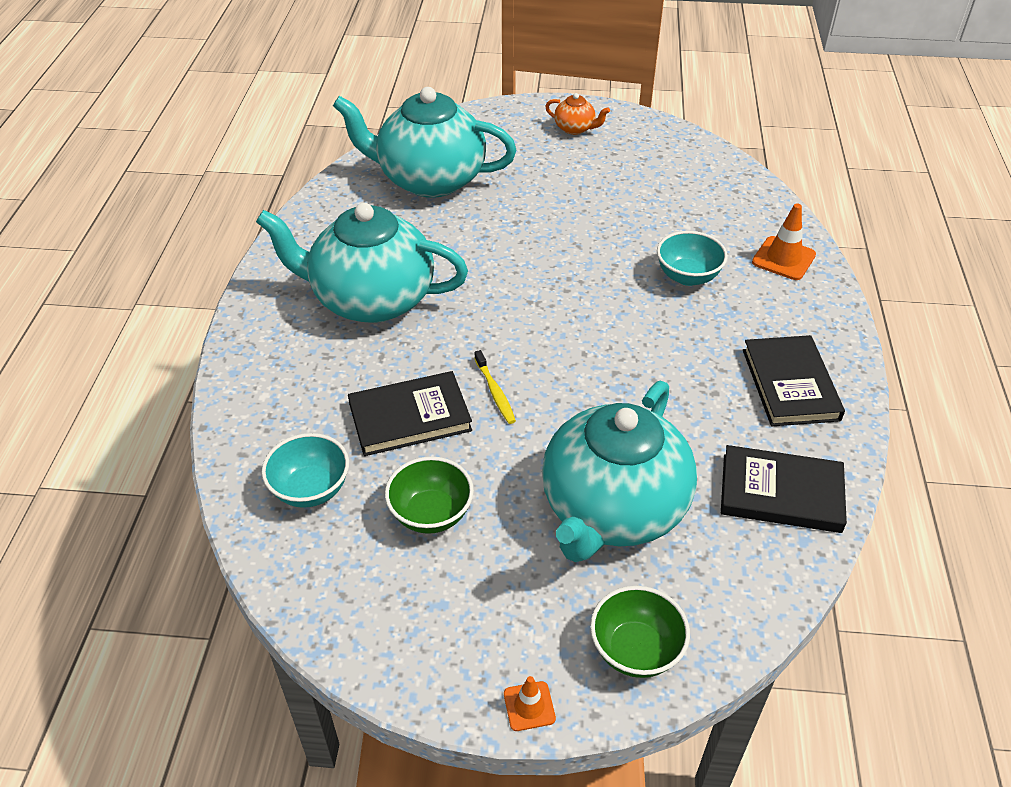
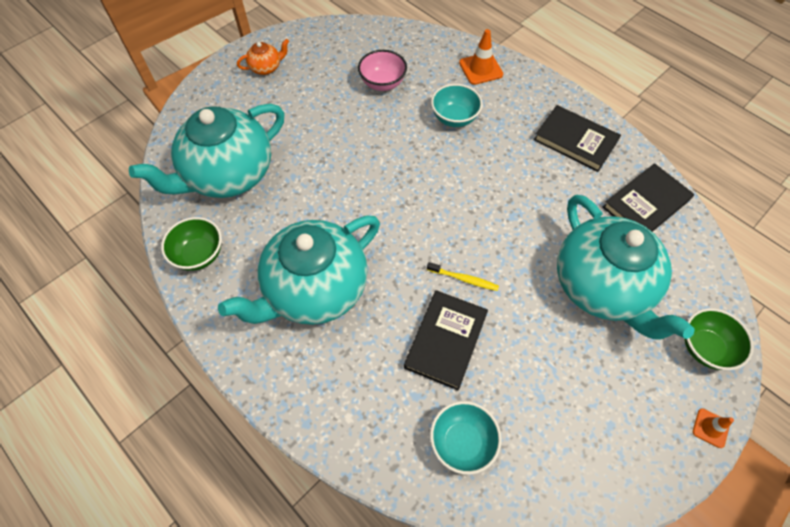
camera: 50 degrees left, 15 degrees up
(431, 514) = (536, 383): green bowl -> green bowl (199, 255)
(661, 205) = (382, 83): none -> pink bowl

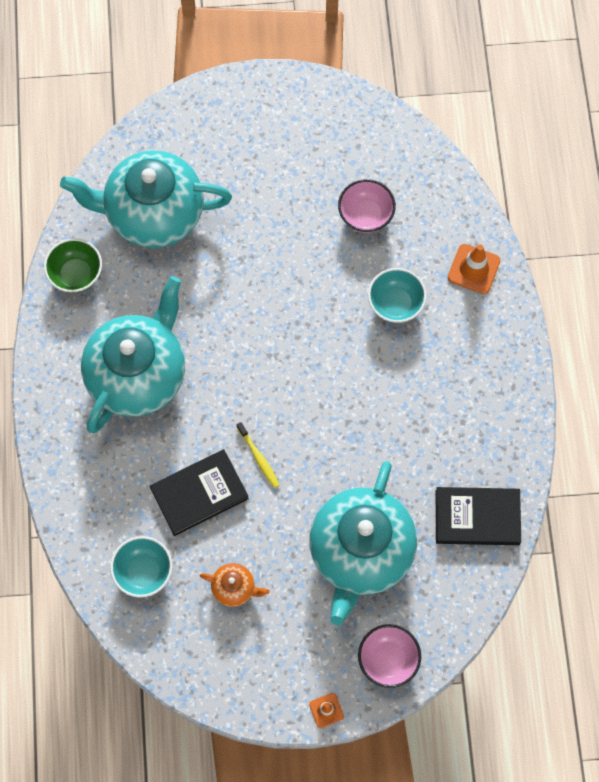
camera: 40 degrees right, 10 degrees up
(266, 68) = (274, 117): orange teapot -> orange teapot (234, 588)
(314, 289) = (138, 374): turquoise teapot -> turquoise teapot turned 120 degrees clockwise
(575, 140) = (482, 412): black book -> none
(704, 348) = (388, 659): green bowl -> pink bowl

